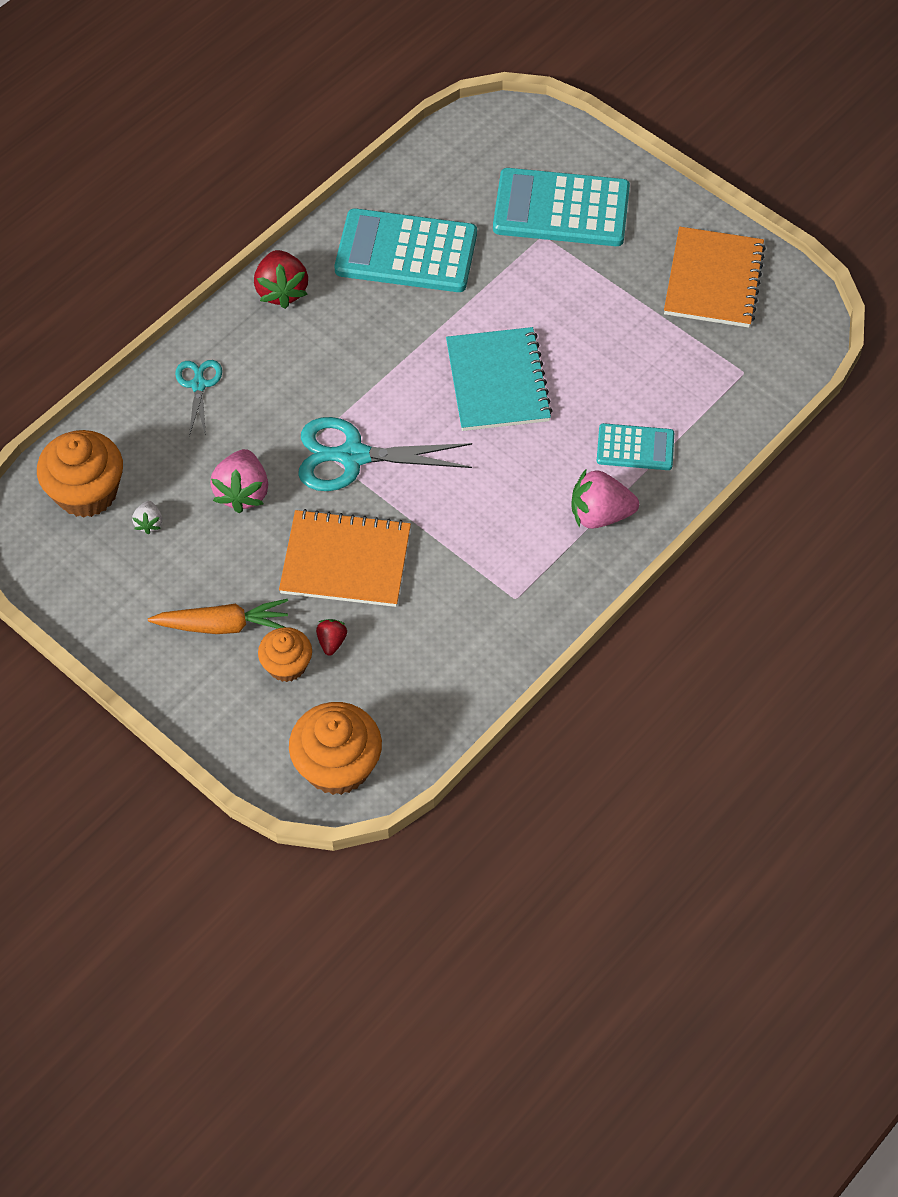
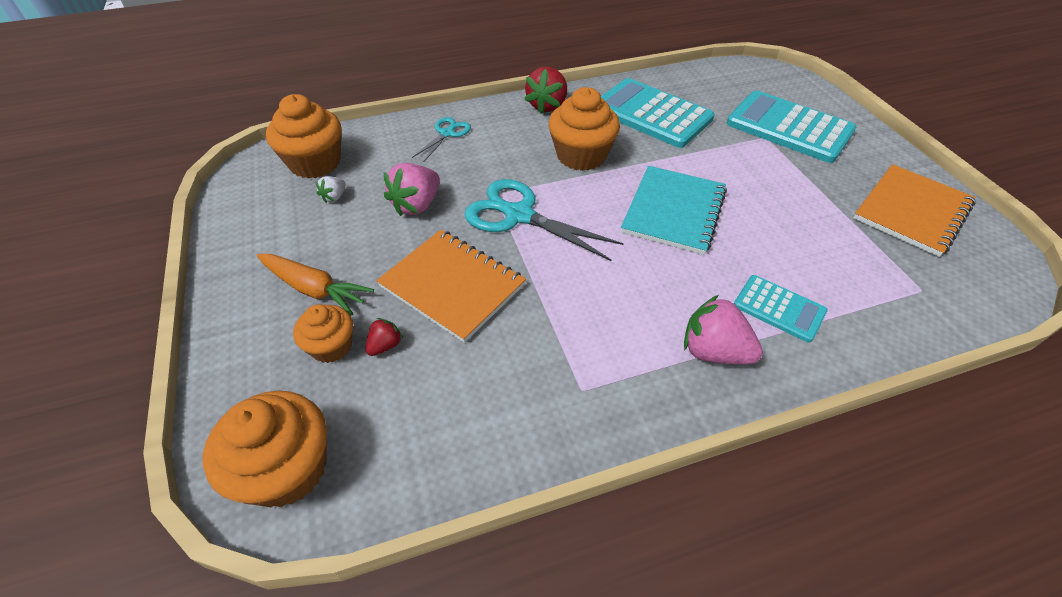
camera: 30 degrees right, 10 degrees down
(366, 350) = (581, 156): none -> orange cupcake

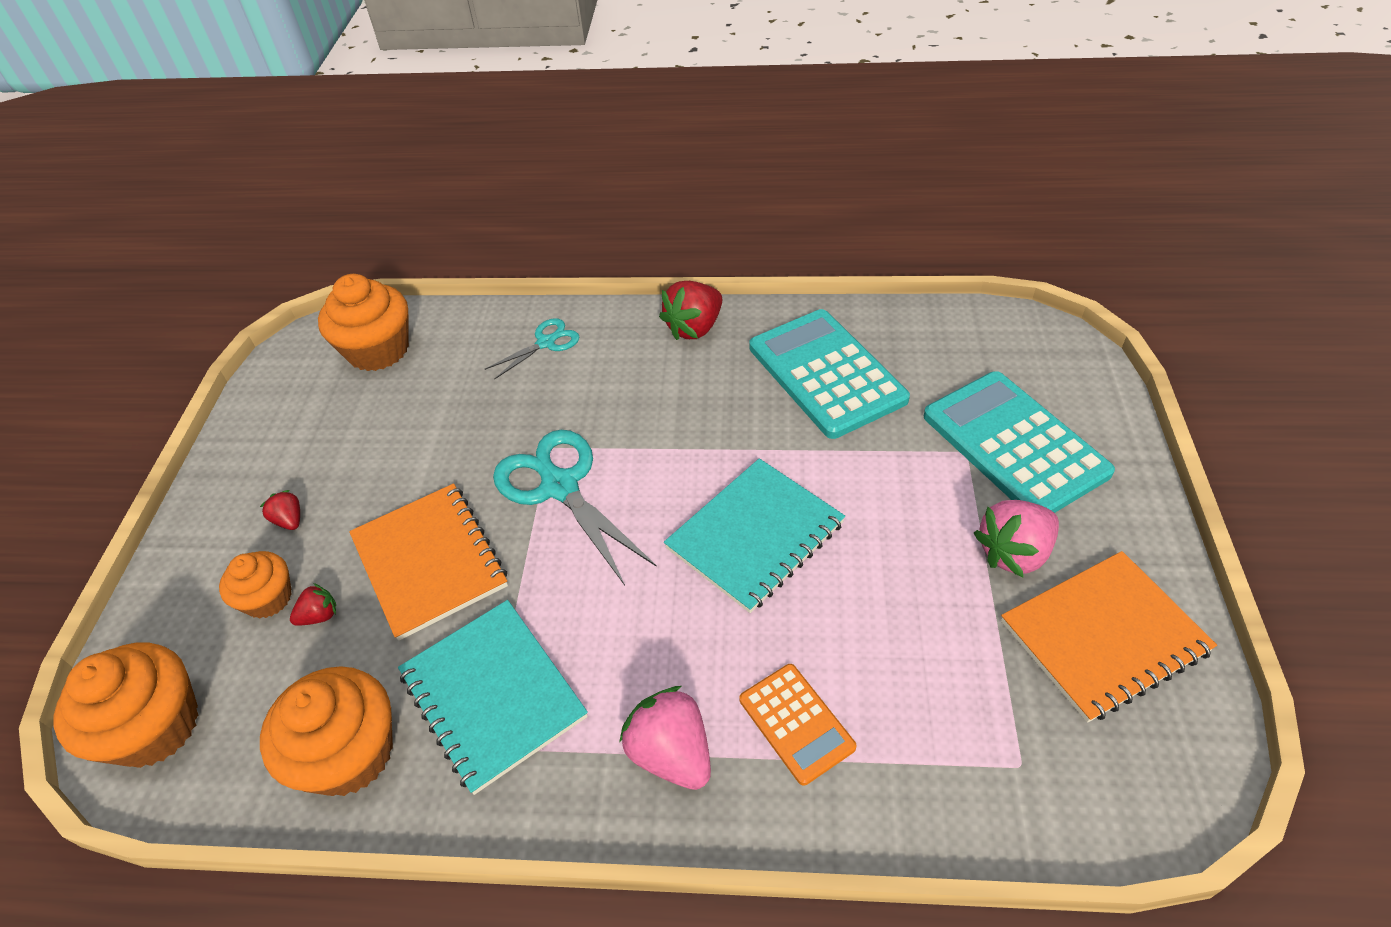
camera: 25 degrees right, 0 degrees up
(314, 289) = (289, 520): orange carrot -> red strawberry
(334, 197) = (373, 403): white strawberry -> none
(417, 205) = (454, 439): pink strawberry -> pink strawberry (1014, 552)
(562, 356) = (492, 695): none -> turquoise notebook
(581, 156) = (689, 418): orange cupcake -> orange cupcake (349, 753)
(779, 308) = (796, 723): turquoise calculator -> orange calculator

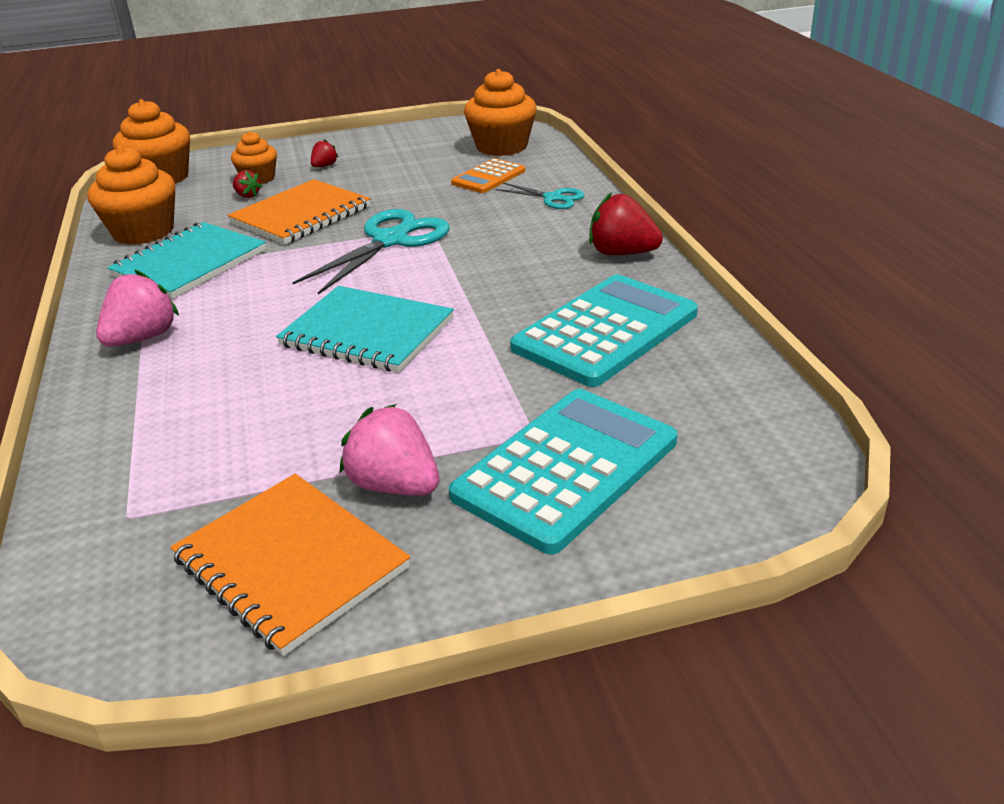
camera: 70 degrees right, 15 degrees down
(796, 723) = (171, 387): orange calculator -> orange calculator (488, 177)

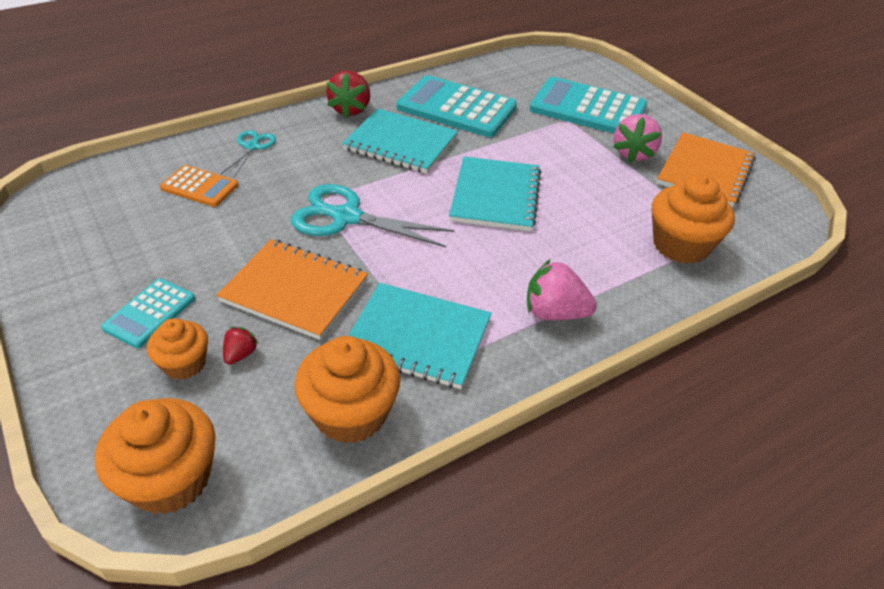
camera: 110 degrees left, 10 degrees up
(324, 166) = (150, 313): red strawberry -> turquoise calculator
(501, 146) = (114, 191): orange cupcake -> orange cupcake (681, 245)
(522, 280) = (400, 143): none -> turquoise notebook

